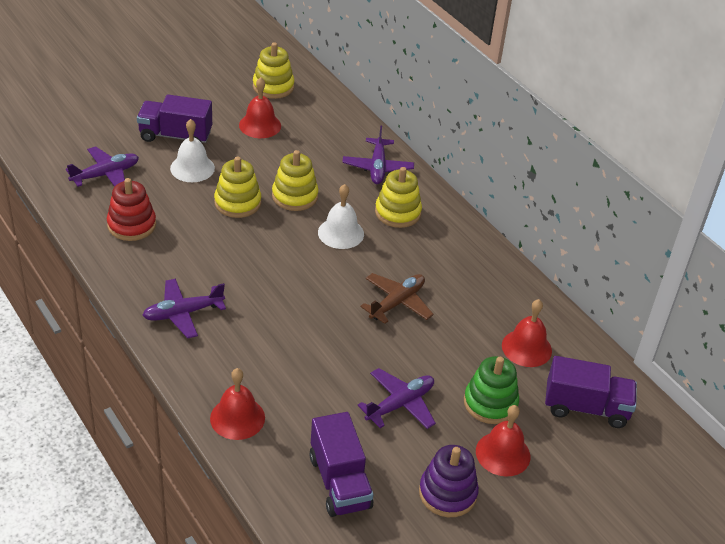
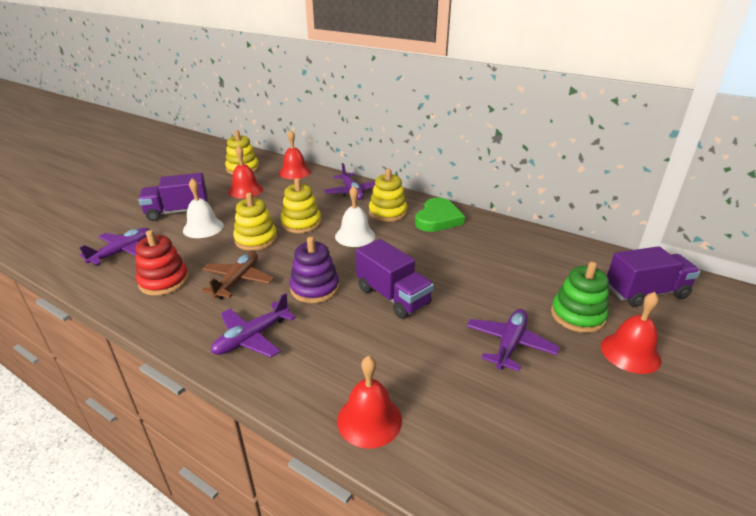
camera: 20 degrees left, 10 degrees down
(340, 482) = (523, 445): purple truck -> purple truck (393, 296)
(397, 303) = (437, 268): brown plane -> brown plane (237, 281)
(447, 240) = (438, 219): none -> green heart
(447, 493) = (627, 410): purple stacking toy -> purple stacking toy (315, 288)
(526, 348) = (560, 267): red bell -> red bell (295, 172)

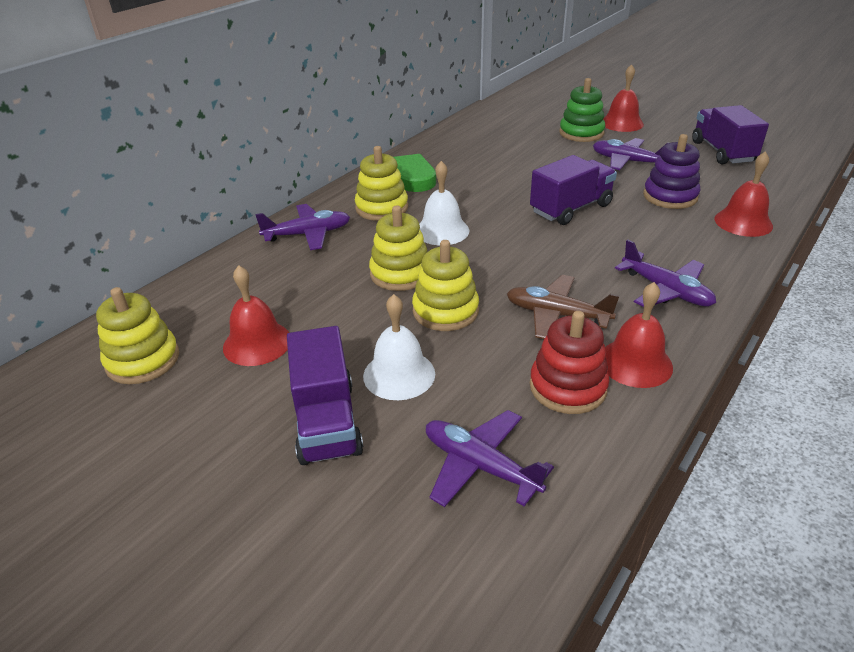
camera: 85 degrees left, 5 degrees up
(295, 172) = (200, 292): red bell -> red bell (635, 363)
(315, 288) = (564, 255): purple stacking toy -> purple stacking toy (670, 196)
(645, 292) = (544, 106): purple truck -> purple truck (722, 152)

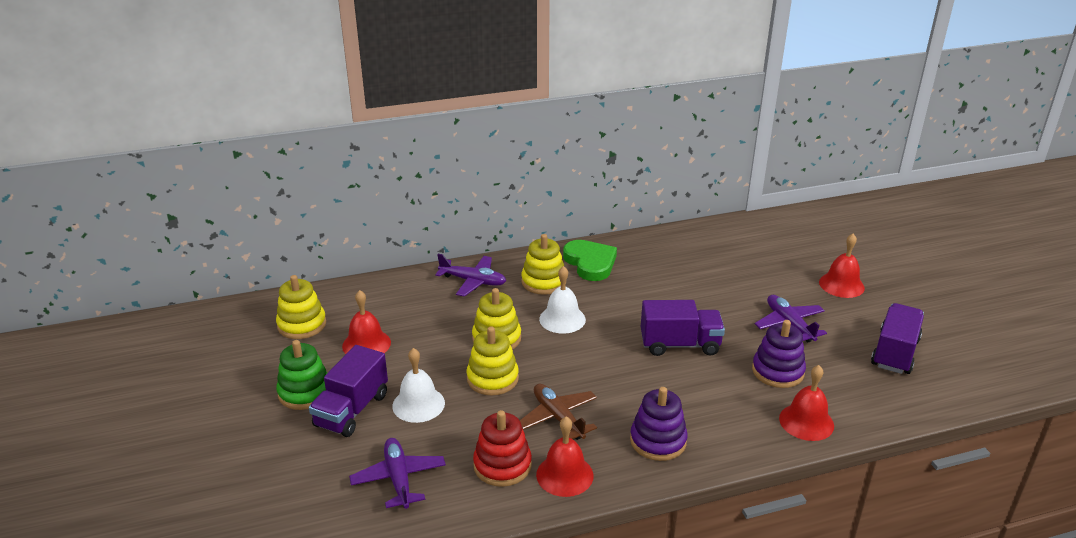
camera: 35 degrees right, 5 degrees down
(581, 133) = (788, 280): green stacking toy -> green stacking toy (305, 392)
(666, 291) = (658, 441): purple plane -> purple stacking toy

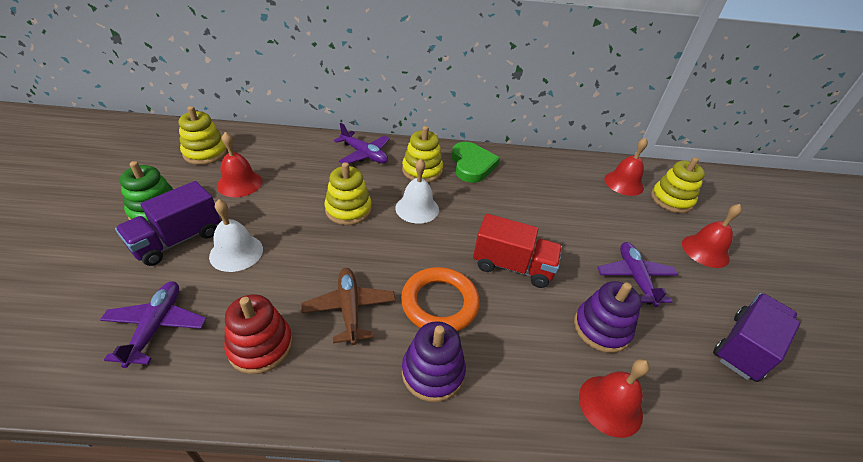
camera: 15 degrees right, 10 degrees up
(492, 378) = (318, 247): yellow stacking toy -> yellow stacking toy (671, 200)
(564, 475) = (312, 381): red bell -> red bell (623, 183)
(633, 391) = (439, 303): none -> orange ring
(680, 344) = (512, 266): purple truck -> red truck

